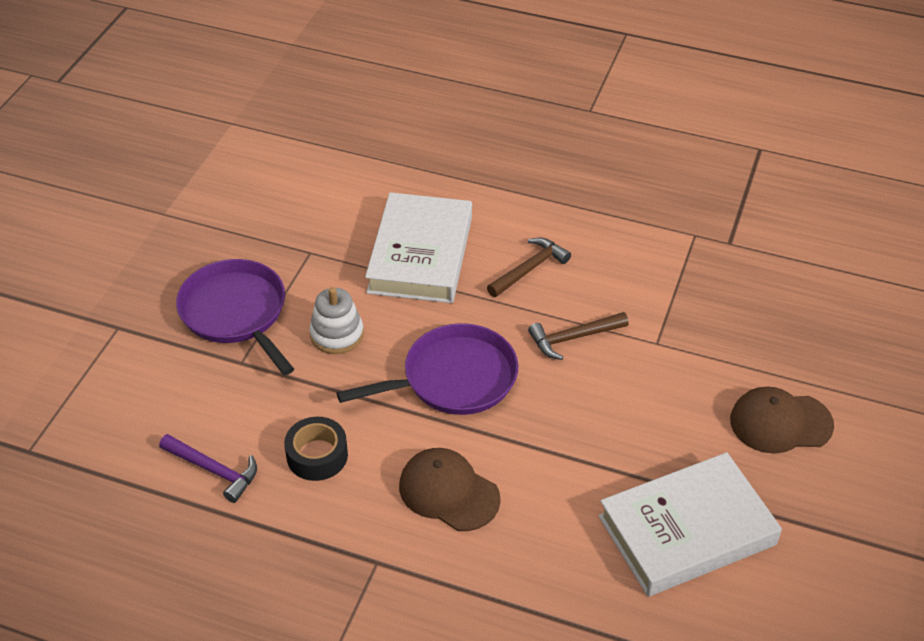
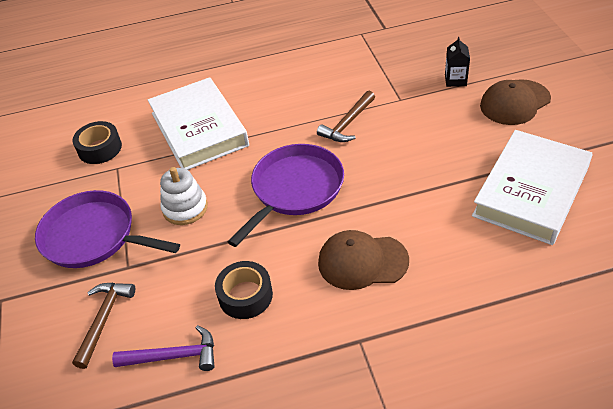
camera: 30 degrees left, 0 degrees up
(311, 221) = (100, 148): none -> black tape
(529, 269) = (280, 100): brown hammer -> brown hammer (104, 320)
(742, 356) = (455, 80): none -> black carton

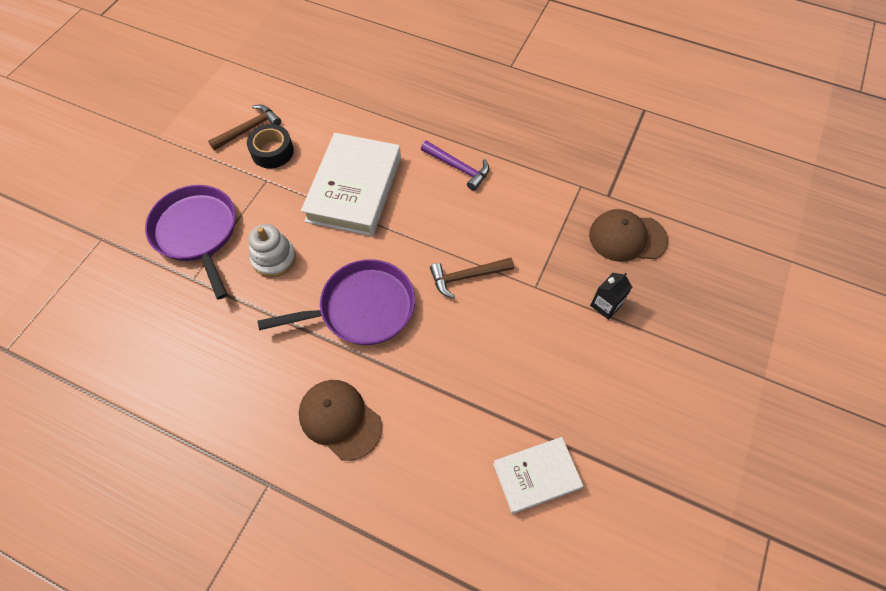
camera: 35 degrees right, 15 degrees up
(104, 320) = (140, 311): brown hammer -> brown hammer (249, 129)
(173, 356) = (150, 381): purple hammer -> purple hammer (458, 168)
(245, 295) = (237, 374): black tape -> none
(514, 102) = (630, 373): brown cap -> brown cap (627, 237)
(530, 191) = (536, 476): white book -> white book, size x0.58

